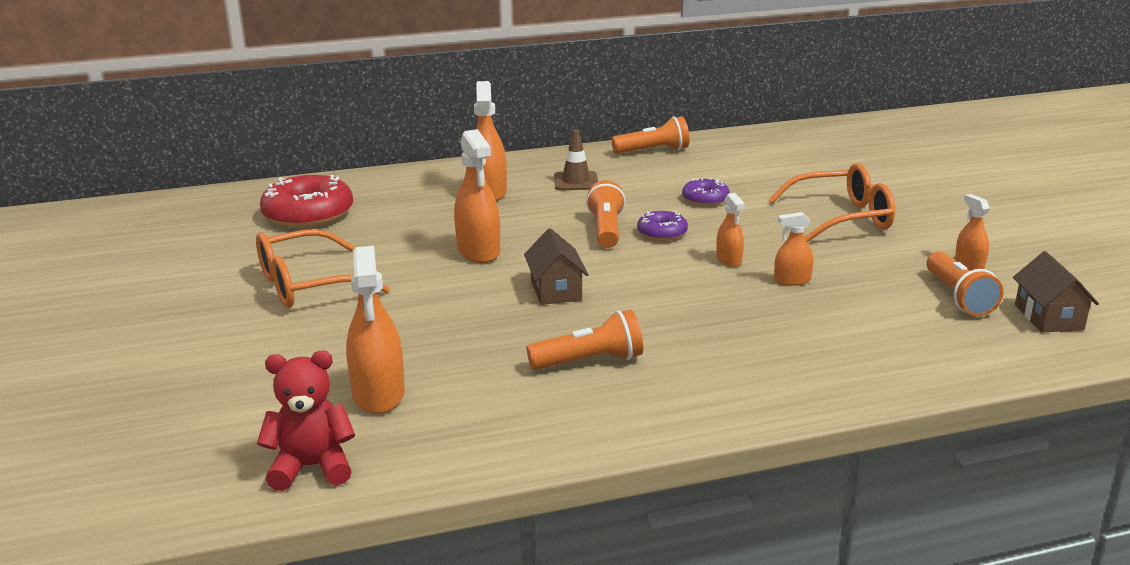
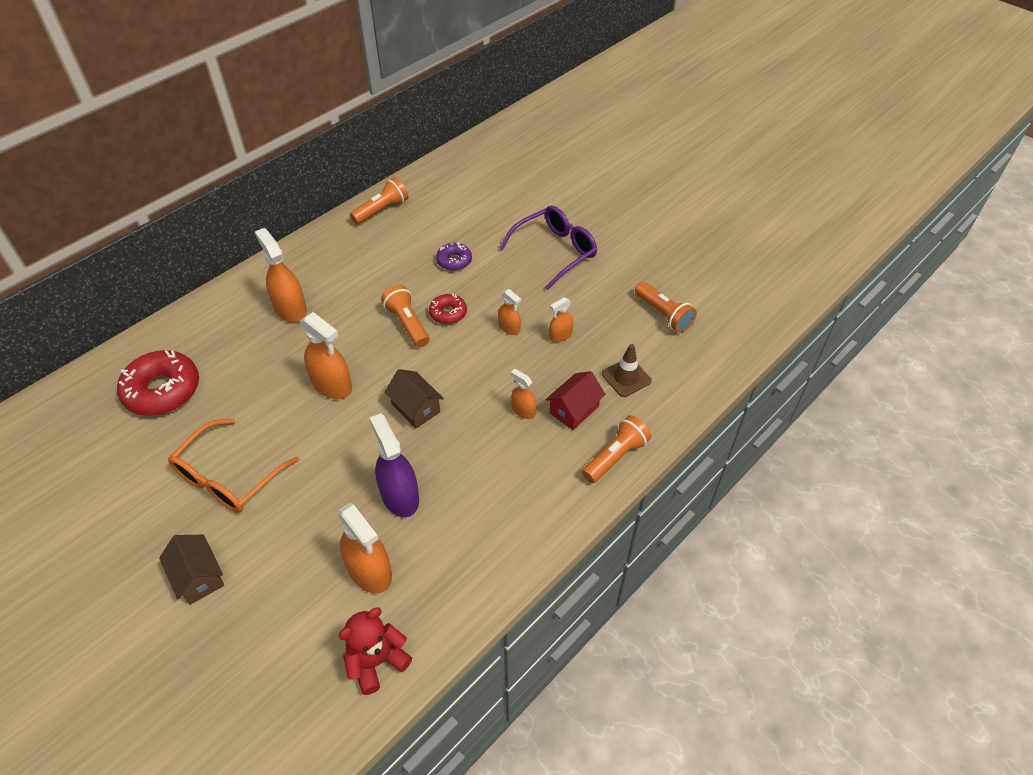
camera: 30 degrees left, 25 degrees up
(471, 349) = (400, 496): none -> purple spray bottle
(576, 182) = (348, 270): brown traffic cone -> brown traffic cone (626, 377)
(589, 361) = (484, 474): orange flashlight -> orange flashlight (615, 457)
(662, 233) = (448, 313): purple donut -> red donut
(757, 342) = (574, 410): none -> red house
(841, 218) = (554, 252): orange glasses -> purple glasses
(969, 264) = (654, 276): orange spray bottle -> orange spray bottle (523, 410)
(1048, 317) = (719, 315): brown house -> brown house (198, 577)

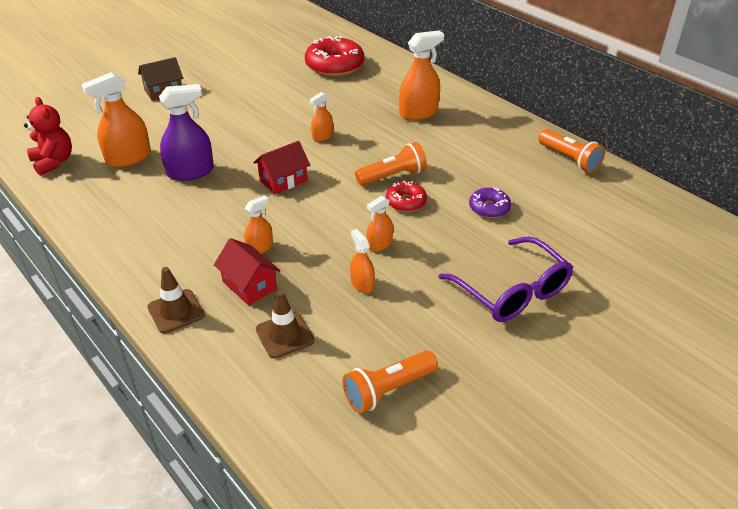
camera: 95 degrees right, 10 degrees down
(229, 477) = (242, 96): orange glasses -> none
(332, 385) = (322, 136): orange spray bottle -> orange spray bottle, size x0.55
(416, 408) = (283, 180): brown house -> red house
(615, 457) = (176, 311): orange flashlight -> brown traffic cone

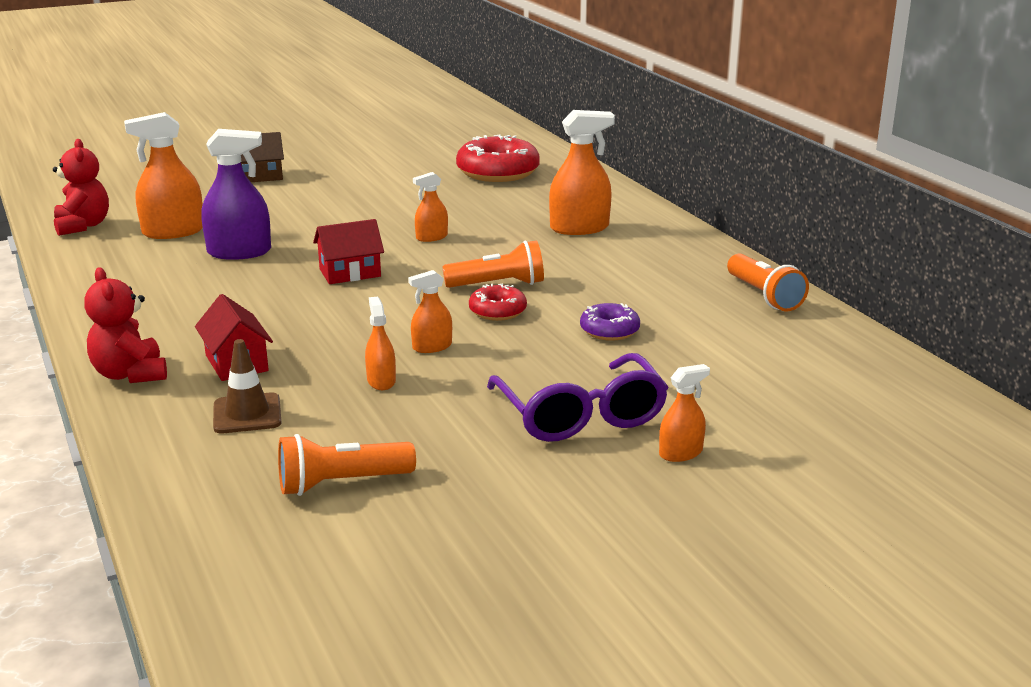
camera: 15 degrees right, 15 degrees down
(176, 311) = (130, 374): brown traffic cone -> red teddy bear
(260, 248) = (274, 331): orange spray bottle -> orange spray bottle (680, 453)

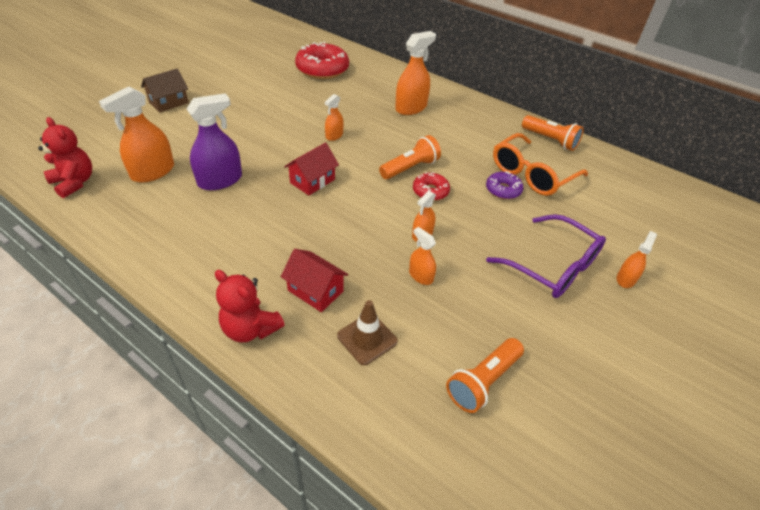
camera: 30 degrees left, 20 degrees up
(680, 324) = (532, 174): none -> orange glasses

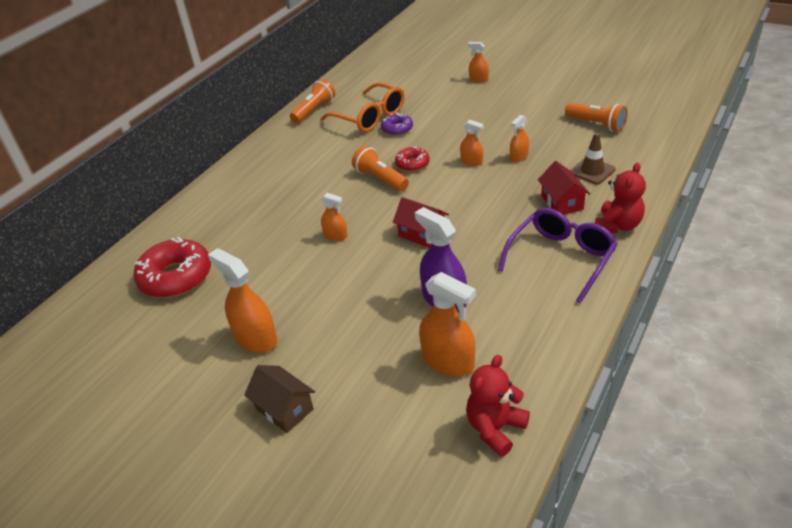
camera: 90 degrees left, 5 degrees down
(315, 291) = (562, 202): red house -> red house turned 45 degrees counterclockwise
(411, 108) = (268, 192): orange spray bottle -> orange spray bottle (256, 338)
(552, 266) = (480, 105): purple glasses -> purple glasses (561, 259)

